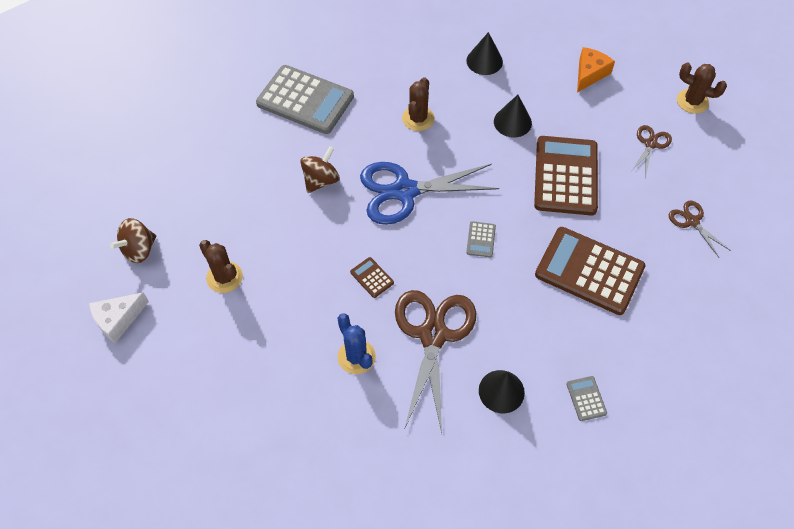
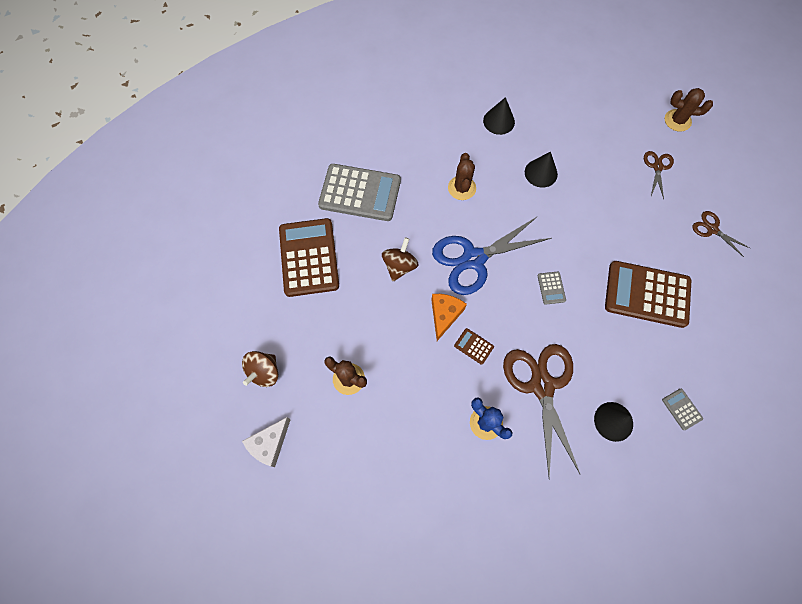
camera: 15 degrees left, 10 degrees up
(565, 176) = (600, 212): brown calculator -> brown calculator (309, 257)
(589, 74) = (588, 114): orange cheese -> orange cheese (444, 315)

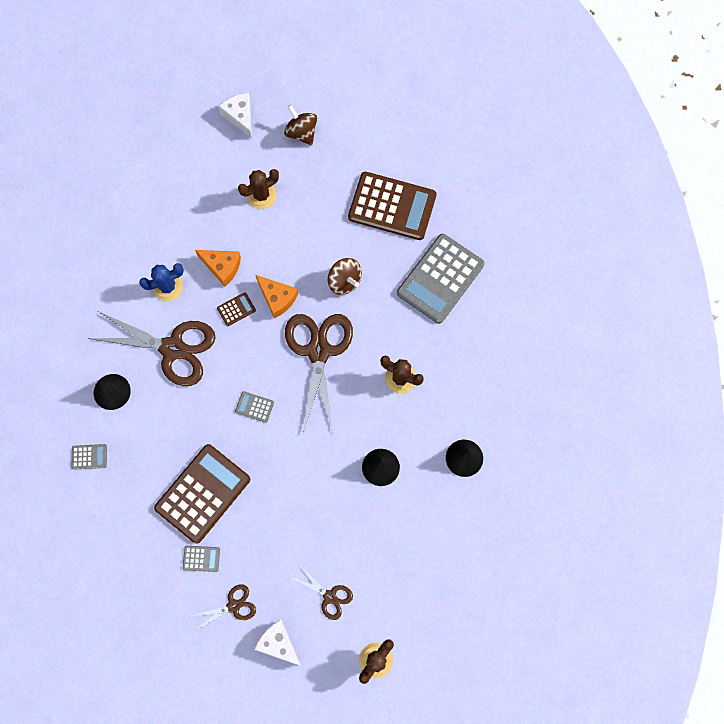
camera: 115 degrees right, 5 degrees up
(440, 380) = (222, 267): none -> orange cheese
(473, 259) = (319, 350): blue scissors -> brown scissors
(696, 270) = (201, 558): none -> grey calculator
(714, 186) = (278, 643): none -> white cheese

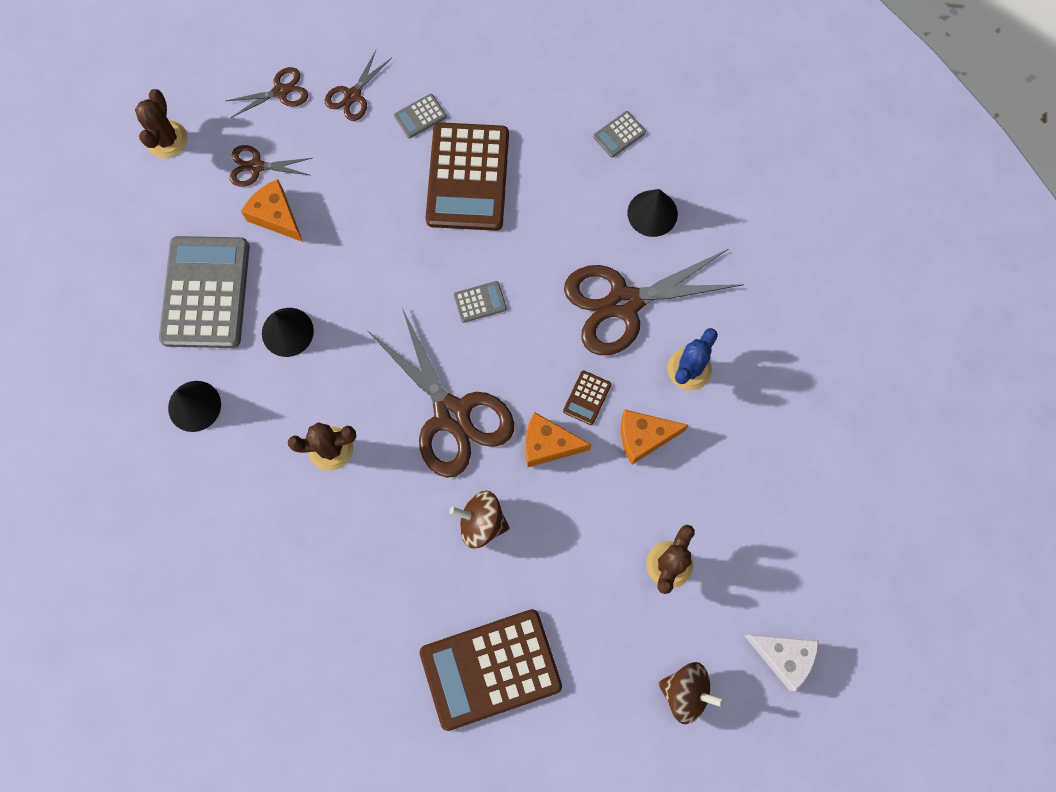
camera: 145 degrees right, 0 degrees up
(278, 643) = (281, 92): white cheese -> brown scissors
(339, 551) = (276, 216): none -> orange cheese
(440, 279) = (361, 611): grey calculator -> grey calculator (206, 292)

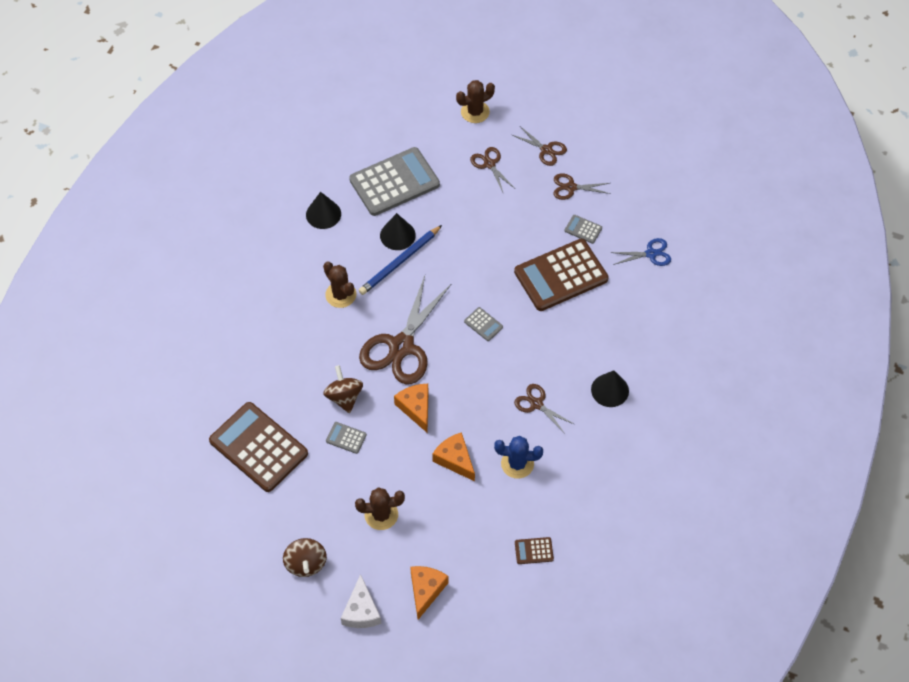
camera: 60 degrees right, 15 degrees down
(276, 216) = (465, 191): orange cheese -> orange cheese (426, 590)
(329, 350) = (400, 262): none -> blue pencil
(501, 64) = (651, 254): none -> blue scissors
(587, 398) = (460, 414): brown calculator -> brown calculator (534, 551)
(619, 134) = (651, 344): grey calculator -> grey calculator (346, 438)
(623, 303) = (536, 404): brown scissors -> brown scissors, size x0.49

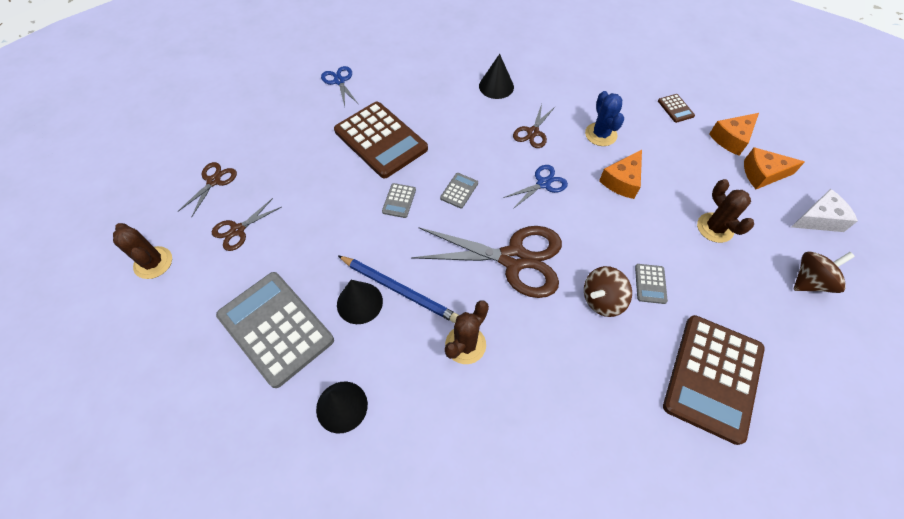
camera: 105 degrees left, 0 degrees up
(416, 408) = (583, 227): orange cheese -> orange cheese (731, 139)
(471, 393) = (543, 183): none -> blue scissors
(570, 187) = (265, 151): brown scissors -> none
(583, 229) = (319, 133): grey calculator -> grey calculator (399, 201)

